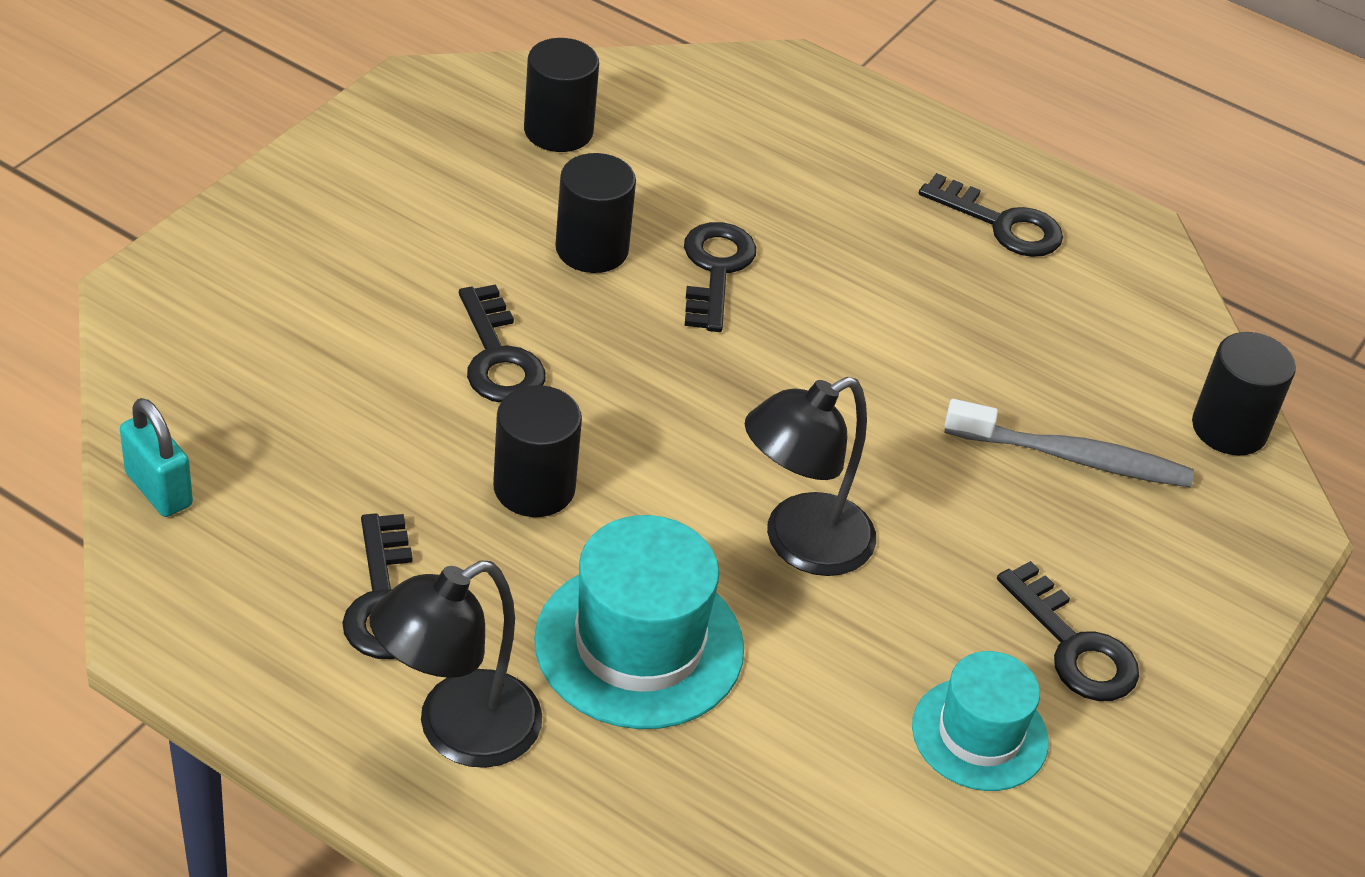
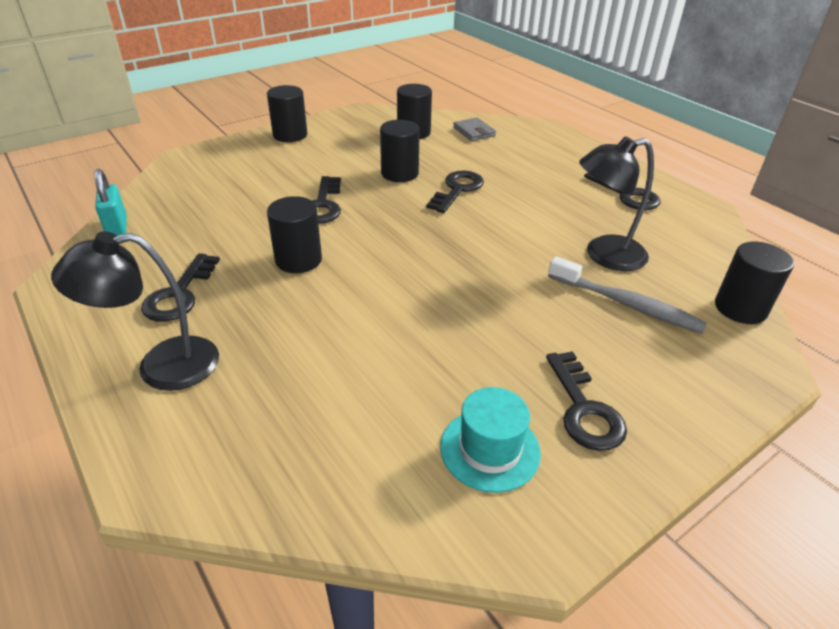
camera: 25 degrees right, 5 degrees down
(316, 184) = (290, 135): none -> black cylinder
(639, 645) = (300, 345): turquoise hat -> none
(672, 107) = (474, 132): none -> grey wallet
(800, 544) = (430, 314): black lamp -> black lamp (604, 255)

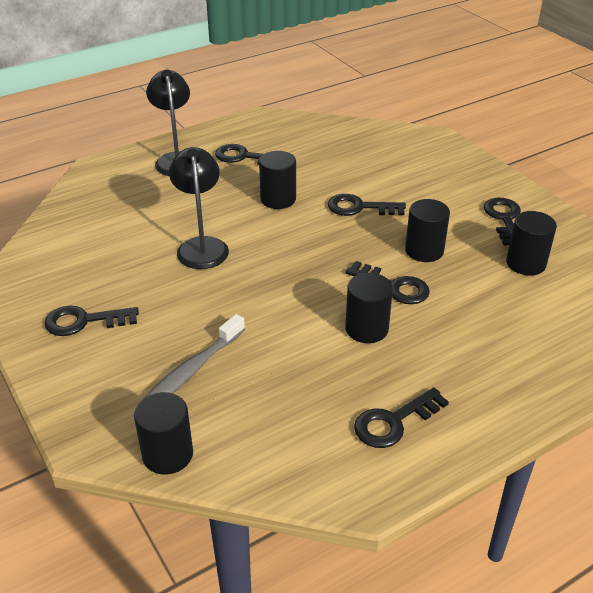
camera: 95 degrees right, 0 degrees up
(117, 227) = (325, 125): turquoise padlock -> none
(290, 135) = (496, 185): black cylinder -> black cylinder (366, 329)
(348, 136) = (504, 219): none -> black key
(474, 132) = (543, 311): grey wallet -> none
(490, 449) = (68, 275): turquoise hat -> none
(604, 255) = (268, 373): black lamp -> black lamp (202, 246)

